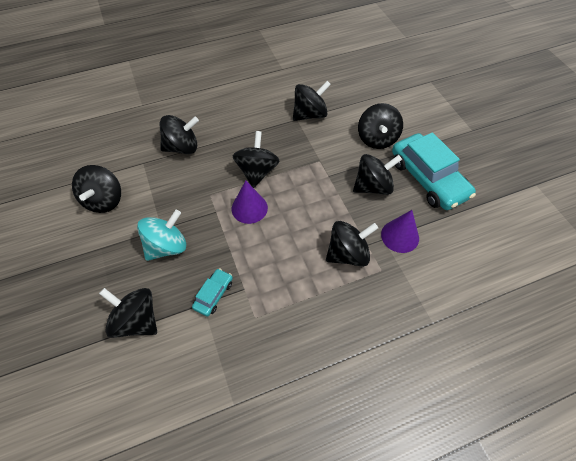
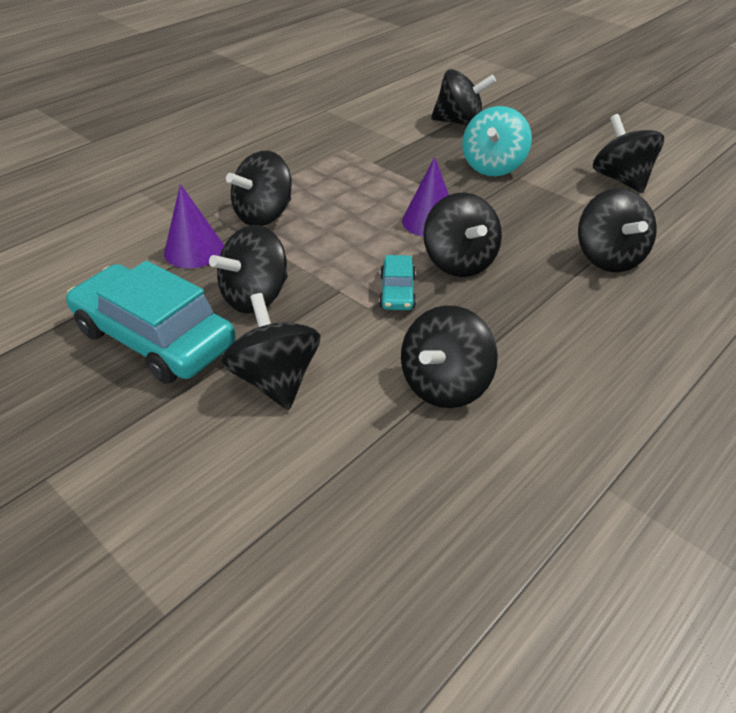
camera: 155 degrees right, 15 degrees down
(182, 147) = (608, 258): black spinning top -> black spinning top turned 60 degrees counterclockwise
(213, 294) = (402, 151): turquoise car -> turquoise car (397, 292)

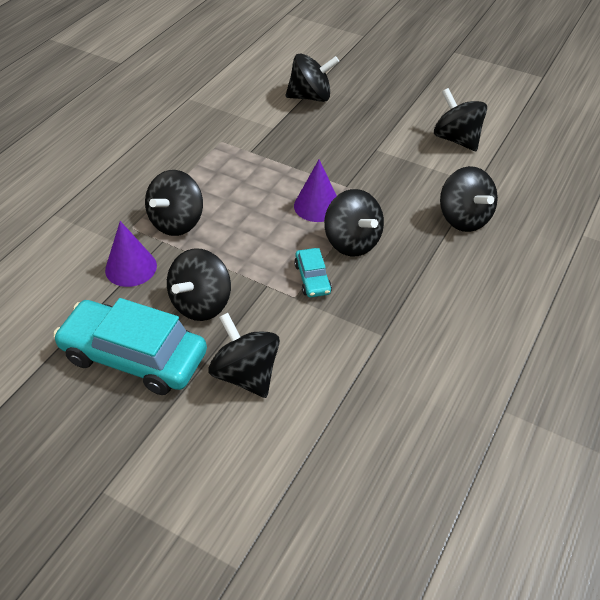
camera: 15 degrees left, 5 degrees up
(445, 385) = (373, 353): black spinning top -> none
(493, 167) = (352, 141): turquoise spinning top -> none

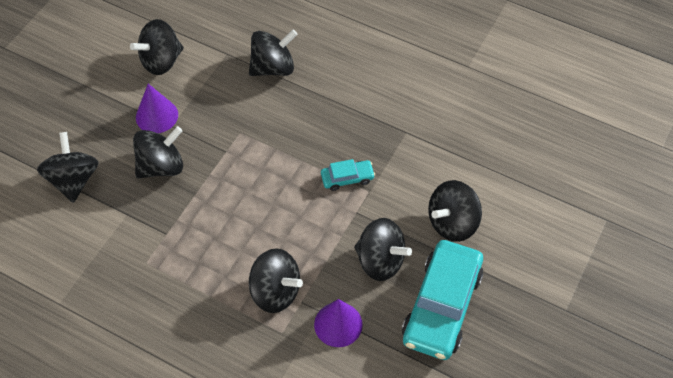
camera: 90 degrees left, 10 degrees up
(317, 206) = (254, 174): purple cone -> purple cone (157, 116)
(352, 242) = (302, 149): black spinning top -> black spinning top (161, 166)

